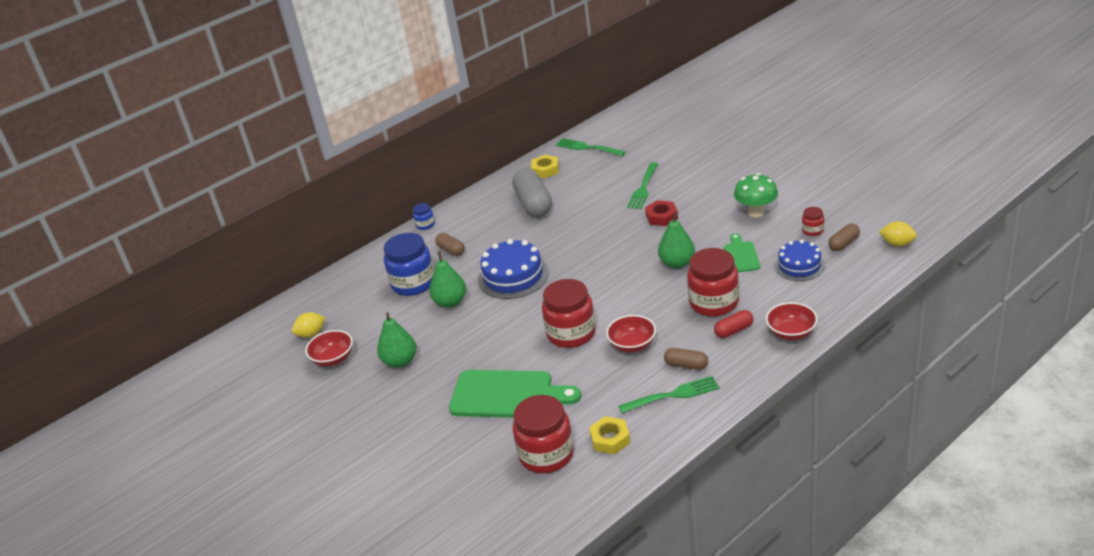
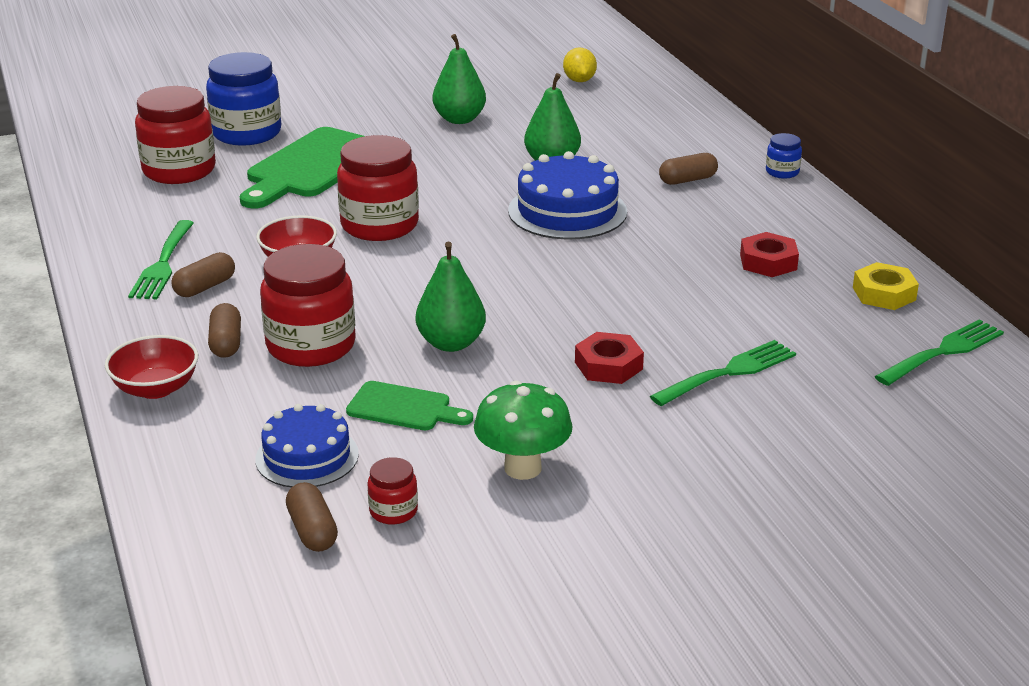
camera: 105 degrees right, 5 degrees down
(333, 359) = (512, 87): red bowl -> none
(413, 283) = (626, 146): blue jar -> blue jar (247, 133)
(533, 204) = (768, 262): grey capsule -> red nut
(610, 439) = (148, 209): yellow nut -> none
(643, 188) = (728, 372): green fork -> green fork turned 105 degrees clockwise
(734, 330) = (226, 343): red capsule -> brown capsule
(897, 244) = (237, 597): yellow lemon -> none

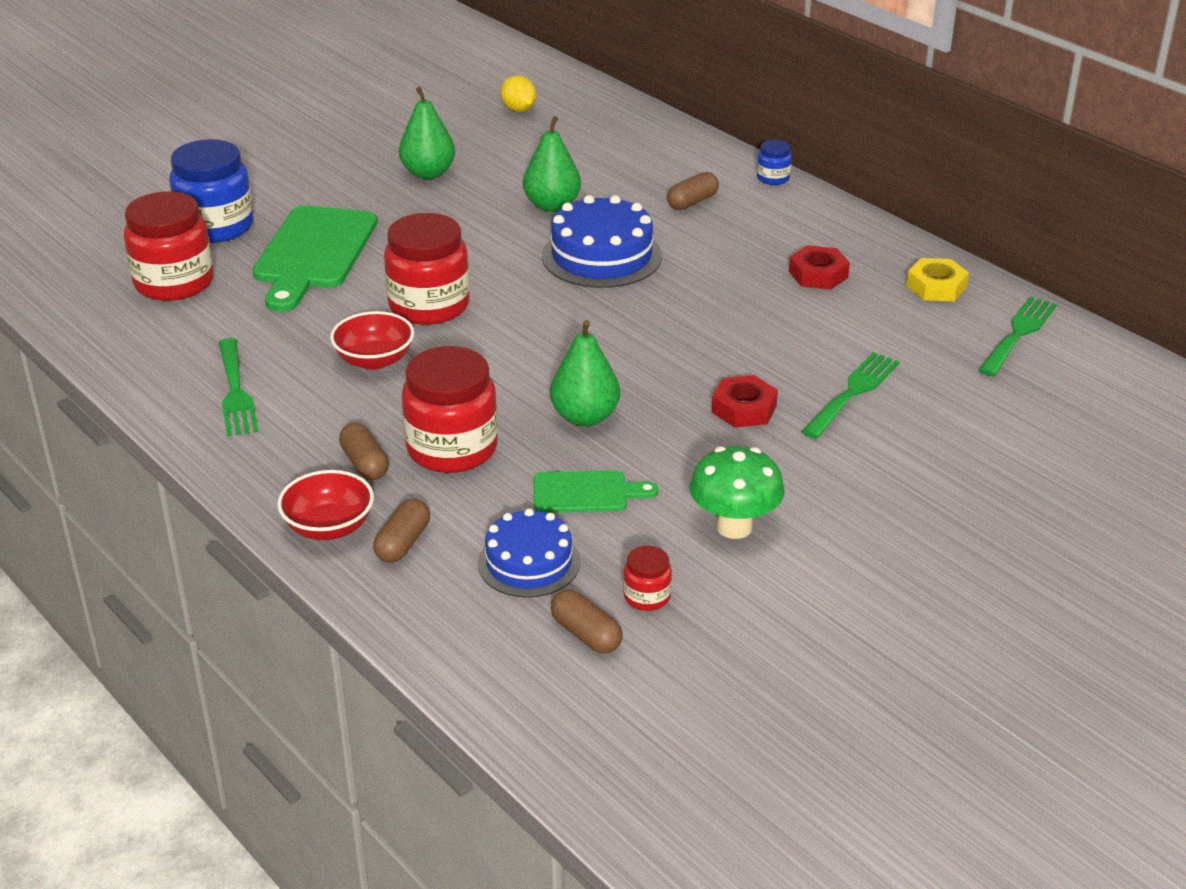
camera: 20 degrees left, 5 degrees up
(205, 287) = (299, 408): brown capsule -> brown capsule (403, 543)

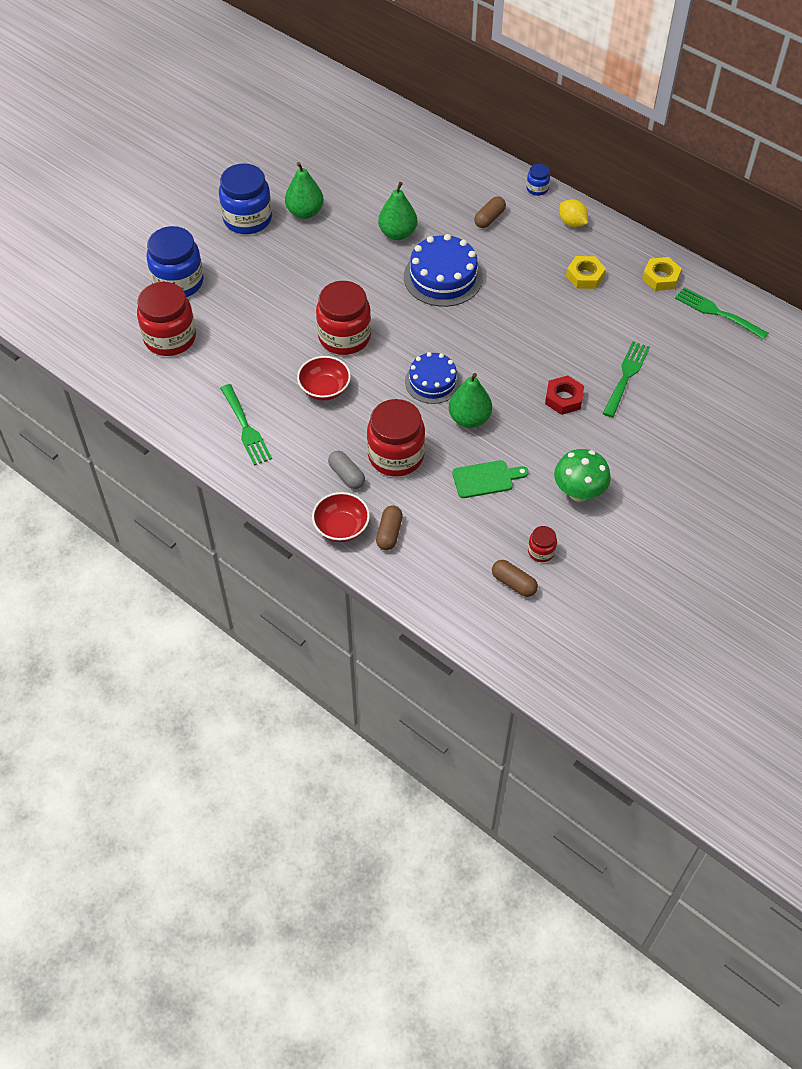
camera: 10 degrees left, 20 degrees up
(313, 253) = (253, 299): green cutting board -> none
(344, 173) = (247, 219): none -> blue jar
(365, 464) = (346, 475): brown capsule -> grey capsule
(518, 109) = (348, 140): yellow lemon -> yellow lemon (572, 223)
(529, 562) = (467, 537): blue cake -> blue cake (432, 381)
(818, 274) = (585, 276): red nut -> yellow nut
(1018, 334) = (717, 312): green fork -> green fork turned 75 degrees counterclockwise

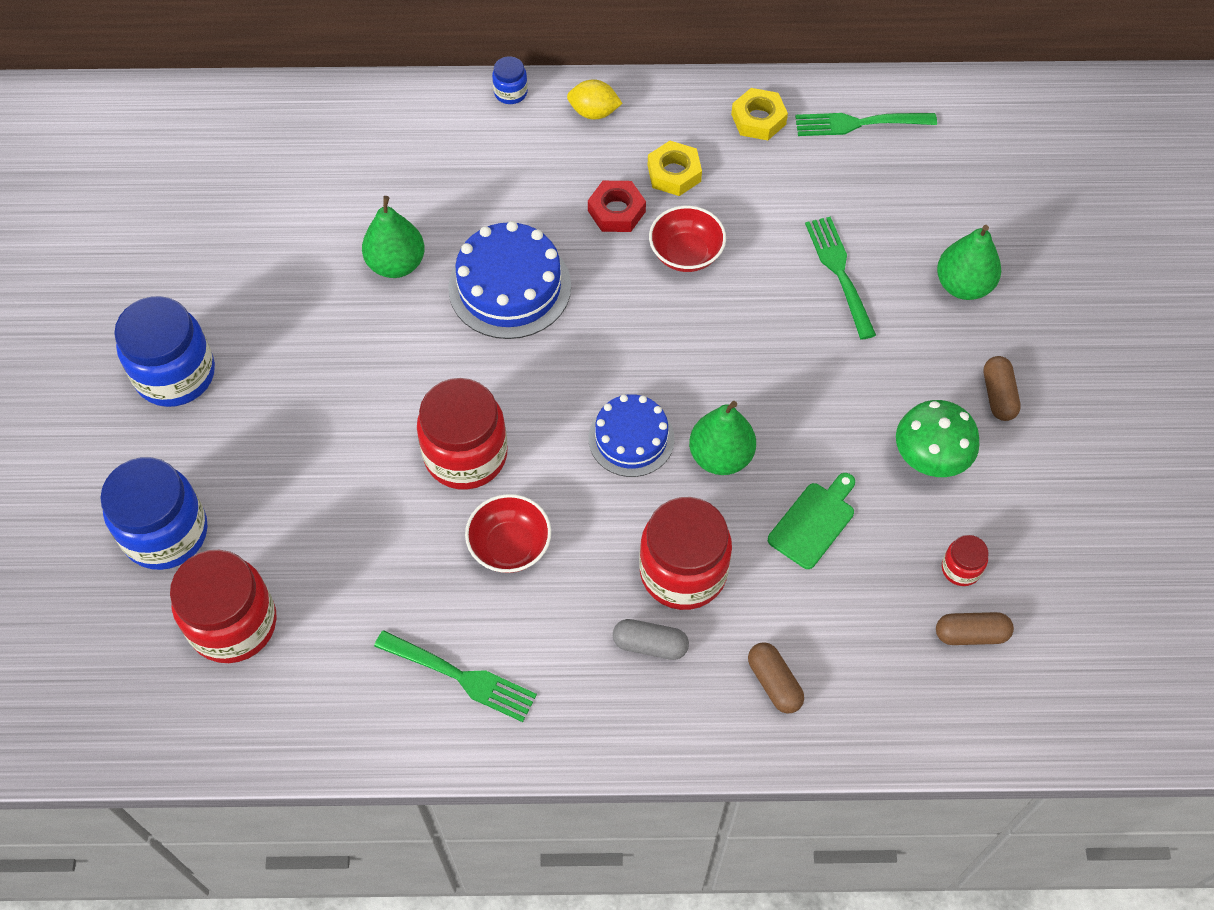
camera: 40 degrees left, 5 degrees up
(305, 212) = (246, 313): green pear -> green pear (963, 285)
(341, 527) = (711, 721): red bowl -> red bowl (686, 254)
(489, 218) = (491, 169): brown capsule -> brown capsule (998, 395)
(563, 398) = (800, 351): red nut -> red nut (616, 211)

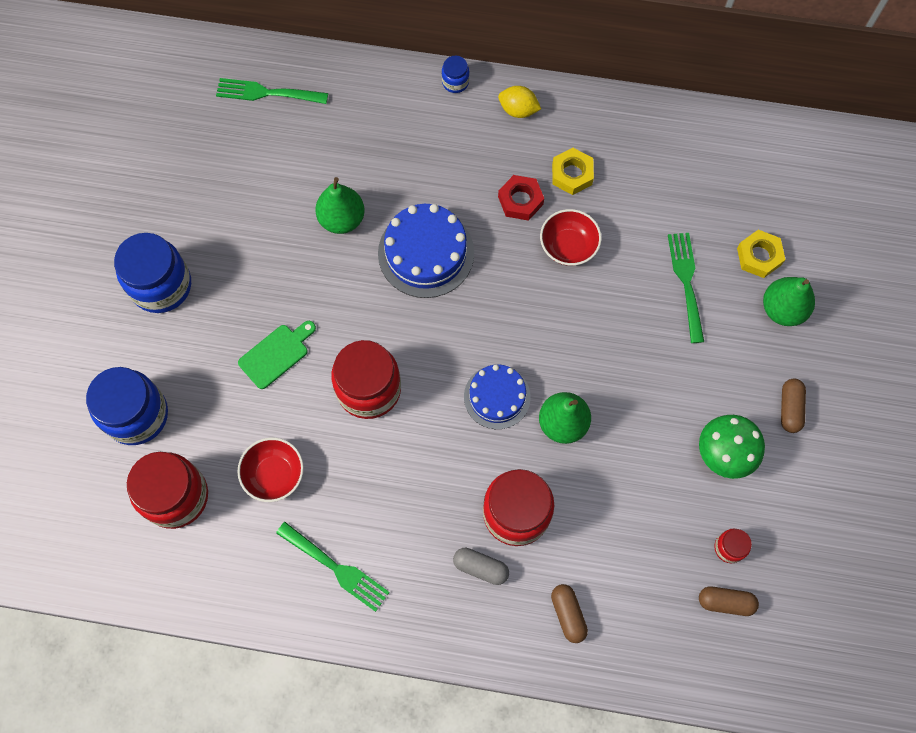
camera: 10 degrees right, 10 degrees up
(510, 546) = (389, 469): red bowl -> red bowl (274, 474)
(758, 119) = (648, 136): yellow nut -> yellow nut (759, 256)
(814, 522) = (624, 490): green cutting board -> green cutting board (276, 354)
(858, 123) = (728, 153): green fork -> green fork (267, 93)

